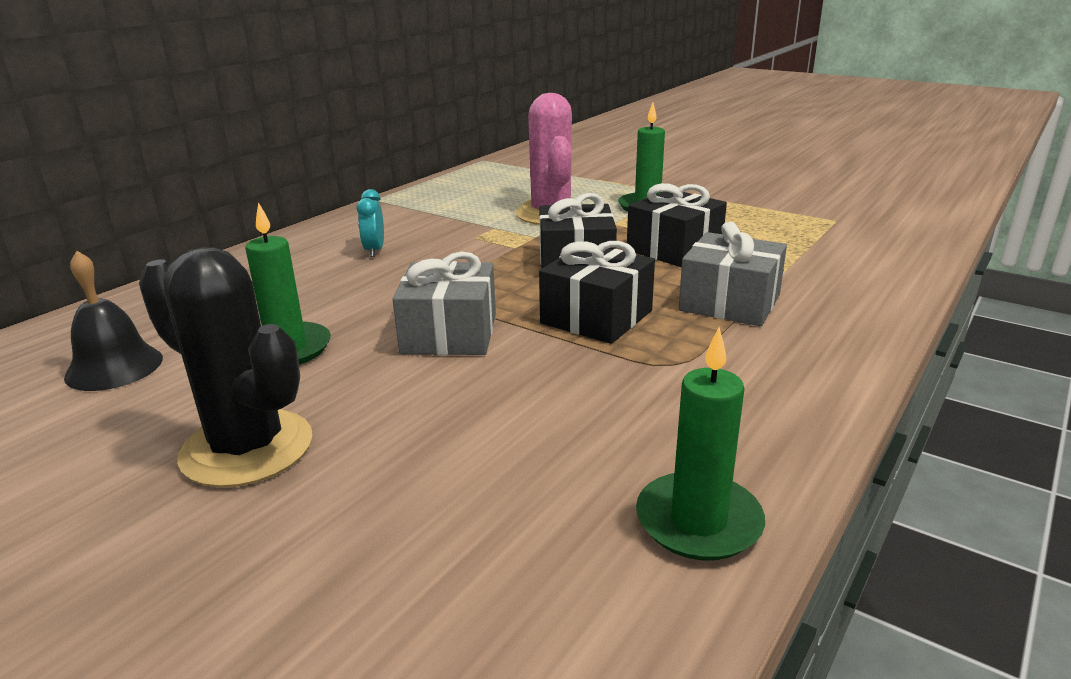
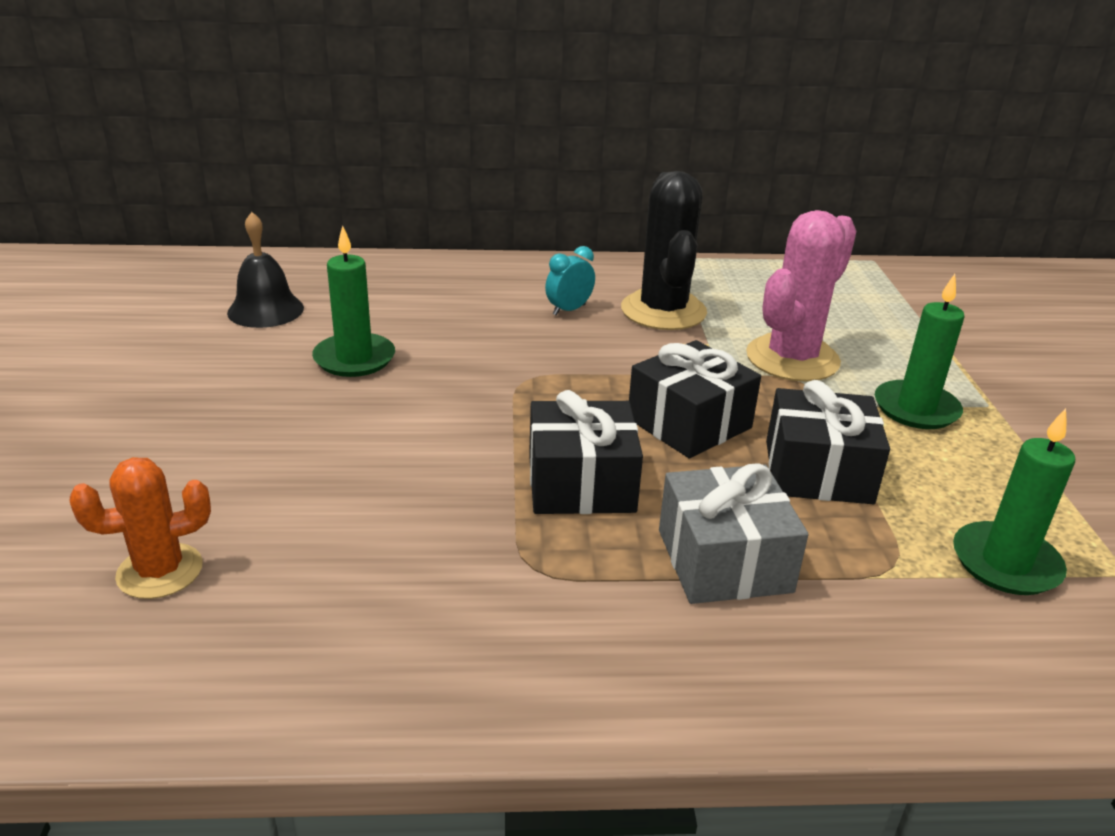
camera: 50 degrees right, 5 degrees up
(247, 448) = (208, 413): black cactus -> black cactus (663, 311)
(449, 333) = (457, 417): grey gift -> none
(481, 545) = (160, 571): none -> orange cactus
(698, 521) = (265, 680): green candle -> green candle (1005, 563)

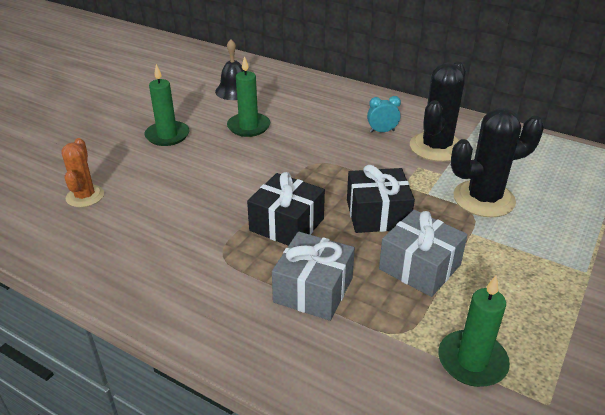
camera: 35 degrees right, 5 degrees up
(160, 571) = (85, 196): orange cactus -> orange cactus turned 75 degrees clockwise
(792, 359) = (483, 199): pink cactus -> black cactus
(818, 472) = (420, 267): black gift -> grey gift
(916, 409) = (529, 255): green candle -> green candle (167, 135)

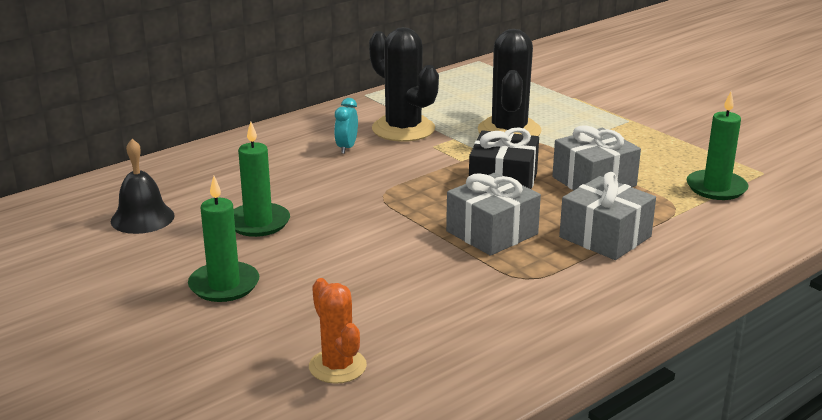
camera: 70 degrees left, 10 degrees down
(85, 196) = (337, 366): orange cactus -> orange cactus turned 45 degrees clockwise
(287, 224) = (492, 232): black gift -> grey gift

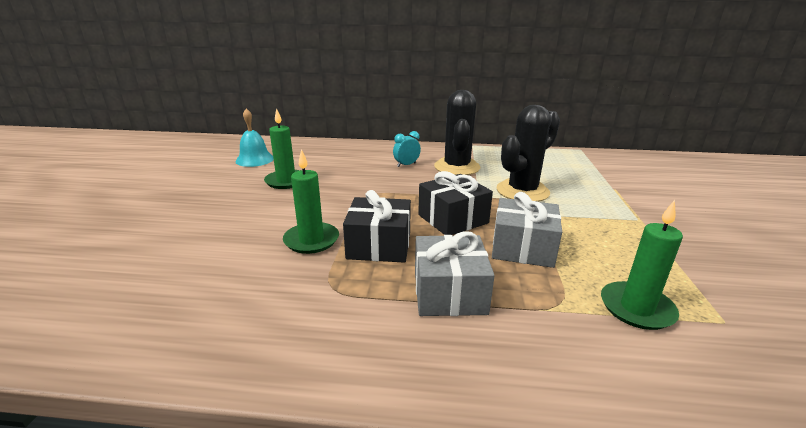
camera: 45 degrees right, 0 degrees up
(142, 218) = (255, 159): black bell -> turquoise bell
(224, 285) = (204, 202): green candle -> green candle (311, 240)
(337, 366) = (127, 274): orange cactus -> none
(492, 232) = (379, 245): grey gift -> black gift

